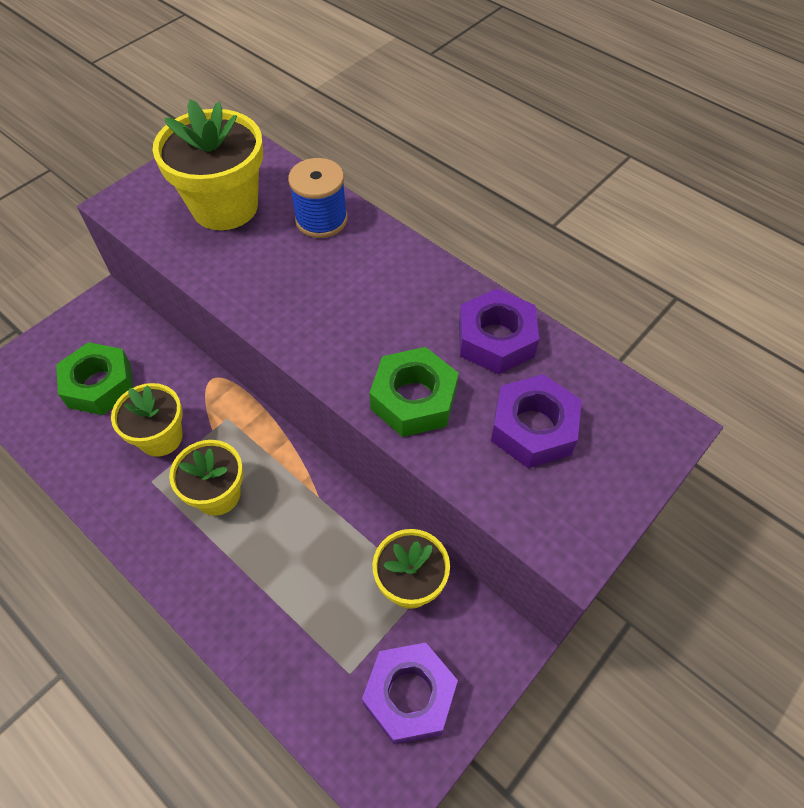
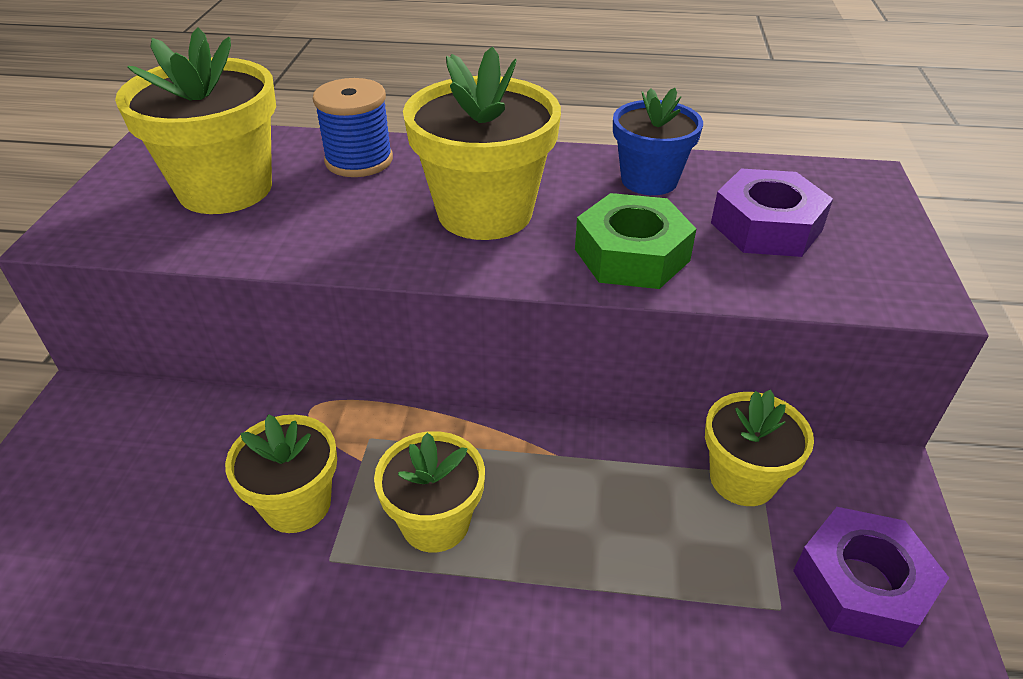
camera: 35 degrees left, 15 degrees down
(99, 385) = (148, 493): green nut -> none
(357, 310) = (485, 212): none -> yellow flower pot
(496, 339) = (649, 180): purple nut -> blue flower pot

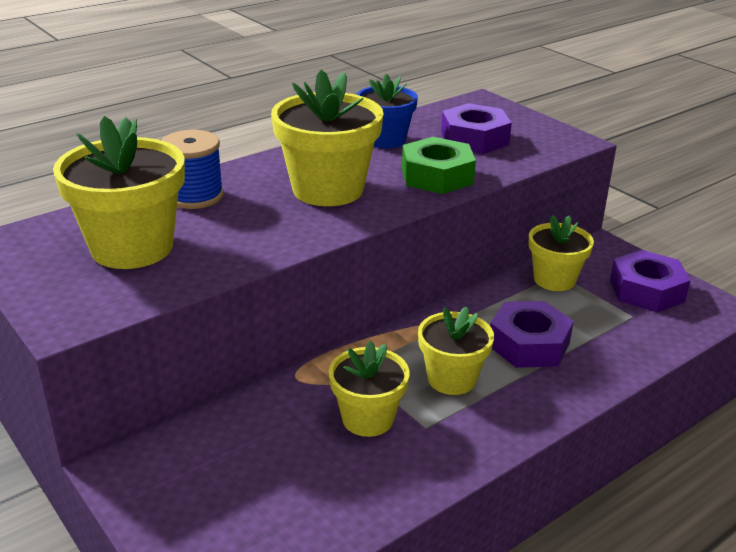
camera: 45 degrees left, 10 degrees down
(581, 544) = (528, 344): none -> purple nut

